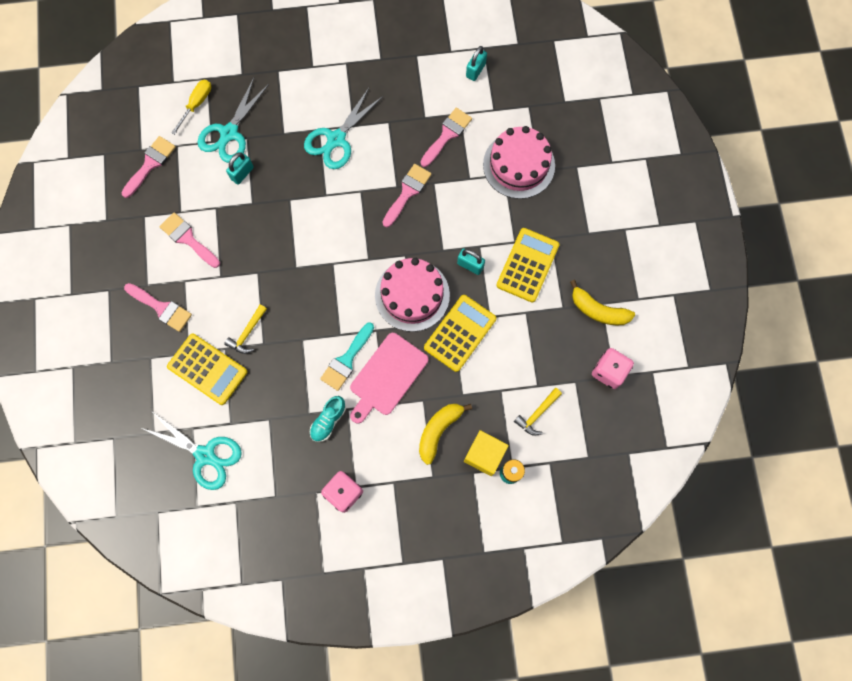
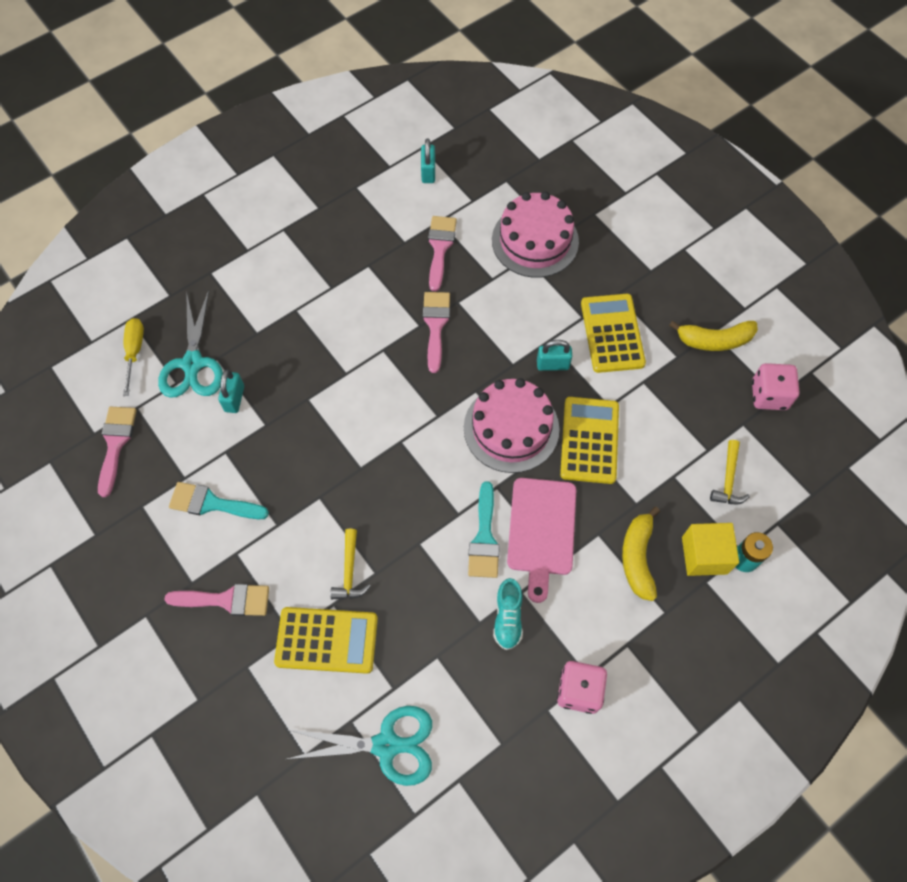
camera: 30 degrees left, 10 degrees down
(188, 239) = (212, 503): pink brush -> turquoise brush
(336, 139) = (321, 310): turquoise scissors -> none

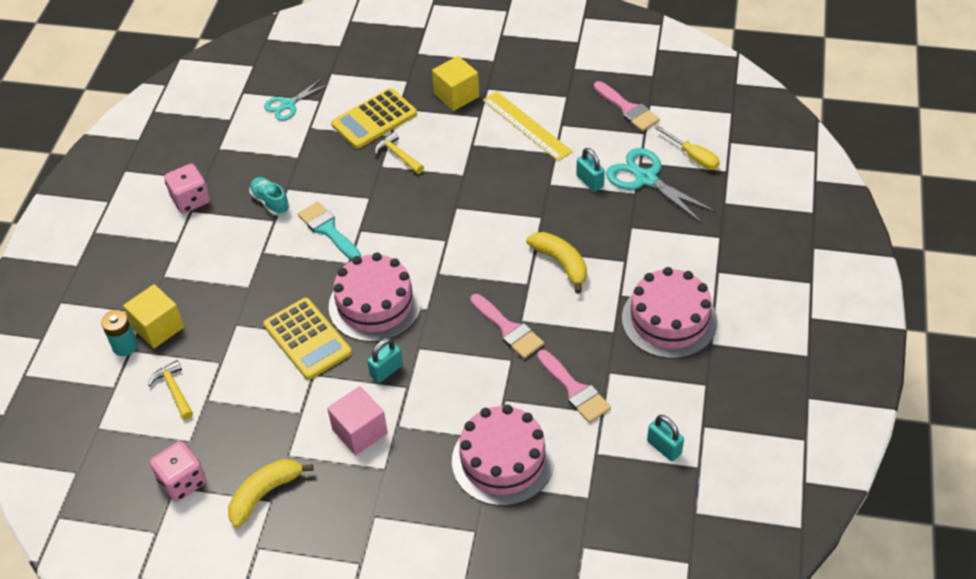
camera: 140 degrees right, 15 degrees down
(212, 503) = (526, 126): turquoise brush -> yellow ruler
(226, 600) = (456, 95): pink brush -> yellow cube
(323, 243) = (669, 320): none -> pink cake
(386, 745) = (288, 105): turquoise scissors -> turquoise scissors, size x0.63
(541, 530) = (292, 260): pink cutting board -> none
(612, 333) = (360, 431): yellow calculator -> pink cube
(637, 558) = (208, 292): yellow banana -> yellow banana (561, 263)

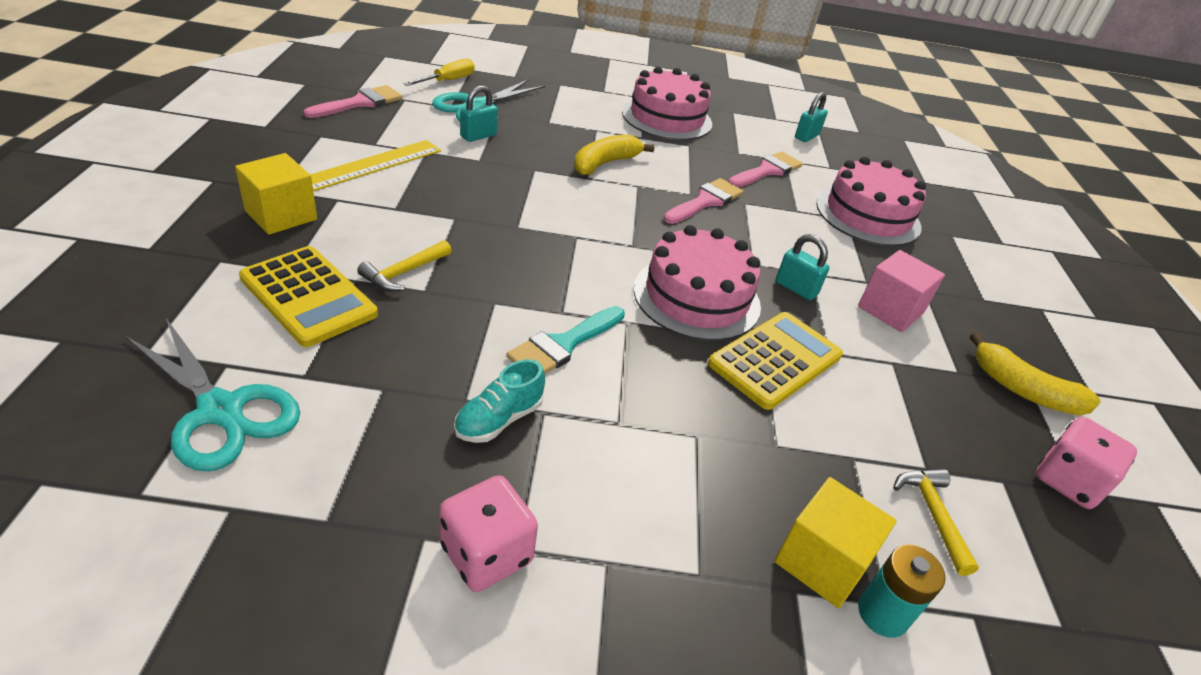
camera: 105 degrees left, 10 degrees down
(174, 390) = (933, 515): yellow hammer -> yellow hammer turned 120 degrees clockwise
(288, 105) = (221, 410): turquoise scissors -> turquoise scissors, size x1.58

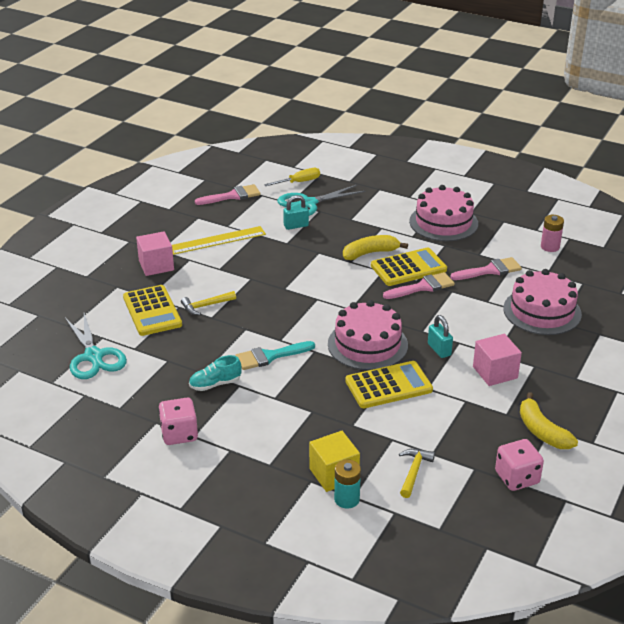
camera: 30 degrees right, 5 degrees down
(281, 215) = (156, 265): yellow cube -> pink cube
(668, 178) = (408, 268): none -> yellow calculator
(806, 136) = (550, 247): turquoise padlock -> pink battery

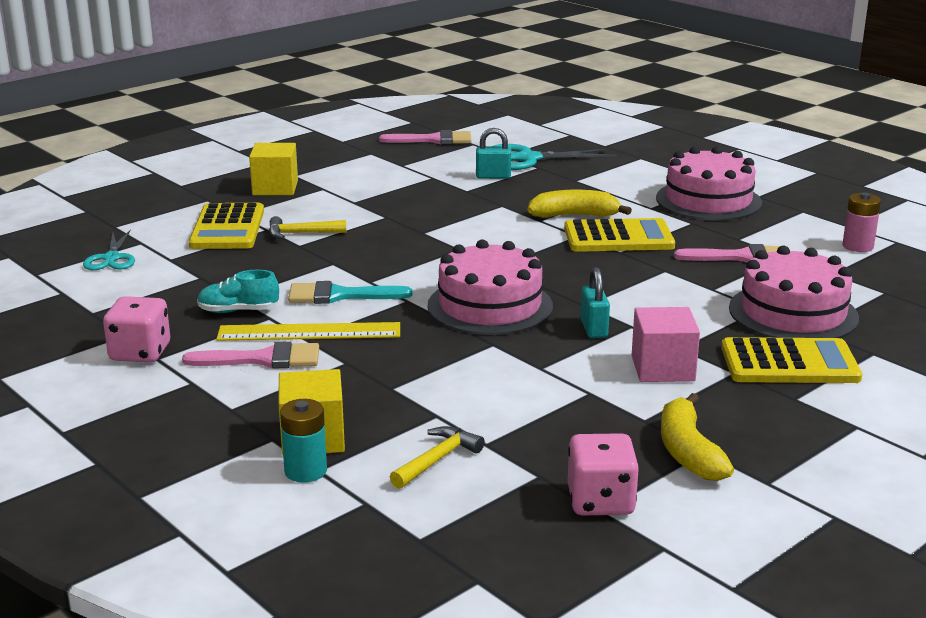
camera: 20 degrees right, 10 degrees down
(94, 356) = (112, 258): turquoise scissors -> turquoise scissors, size x0.63
(156, 265) = (275, 188): pink cube -> yellow cube
(217, 240) = (375, 176): yellow ruler -> yellow ruler (309, 332)
(299, 182) = (534, 138): yellow screwdriver -> none
(388, 385) = (483, 354): yellow calculator -> yellow calculator (789, 363)
(423, 287) = (623, 259): pink brush -> pink brush (263, 359)

